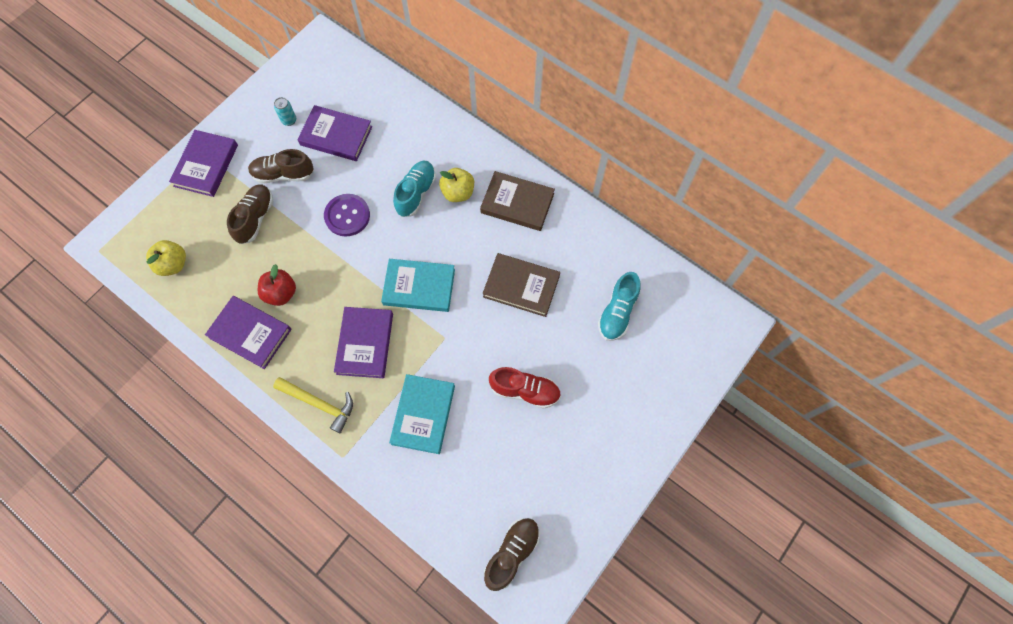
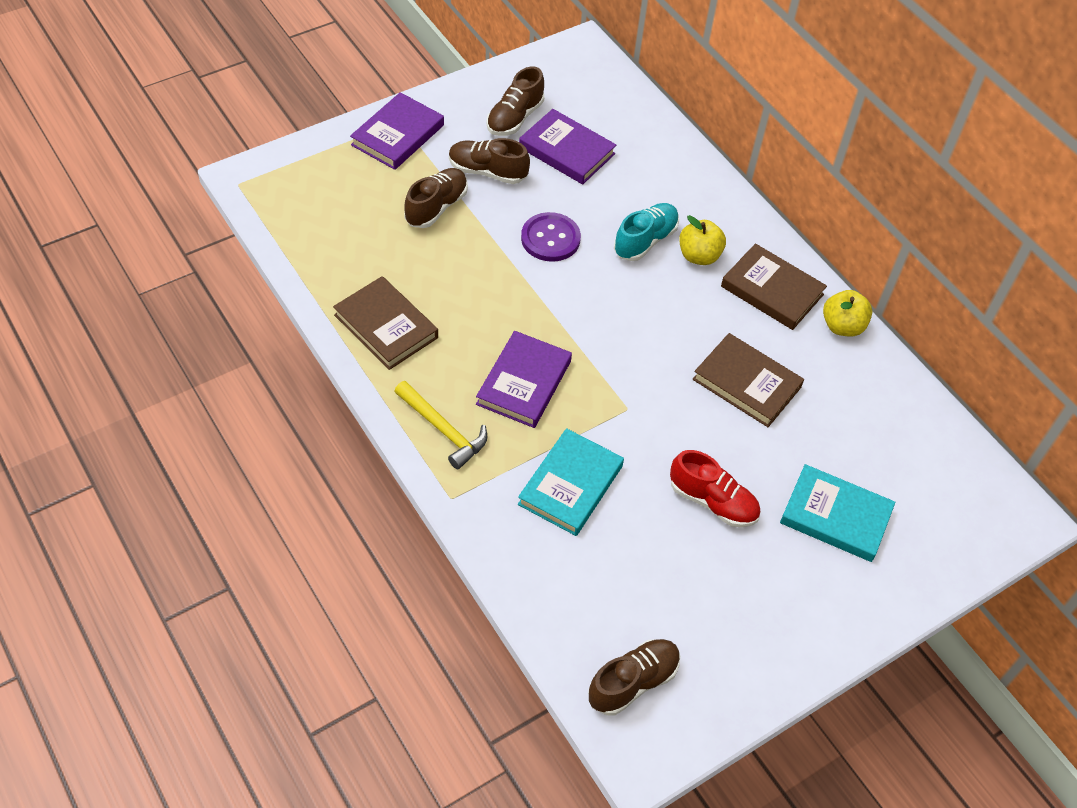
camera: 15 degrees right, 15 degrees down
(173, 264) = (320, 225): yellow apple -> yellow apple (842, 326)
(250, 333) = (386, 326): purple book -> brown book
(281, 293) = (439, 295): red apple -> none
(289, 120) = (515, 118): turquoise can -> brown shoe
(419, 287) = (614, 343): turquoise book -> turquoise book (835, 516)
(617, 312) = (865, 453): turquoise shoe -> none

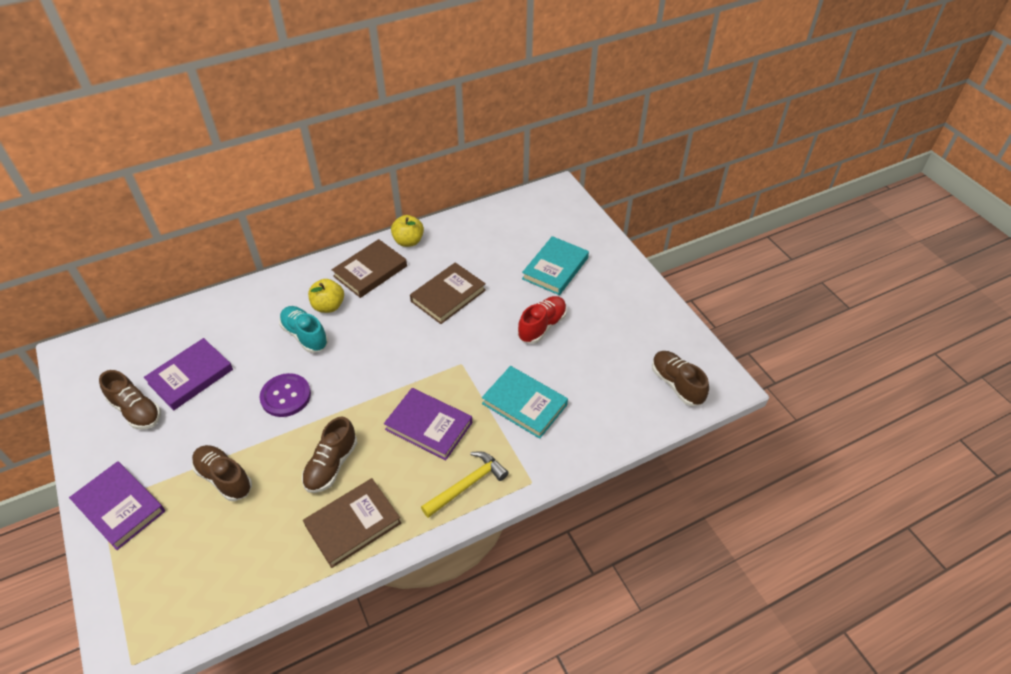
camera: 80 degrees left, 5 degrees down
(487, 172) = (194, 436): brown shoe -> brown shoe (331, 465)

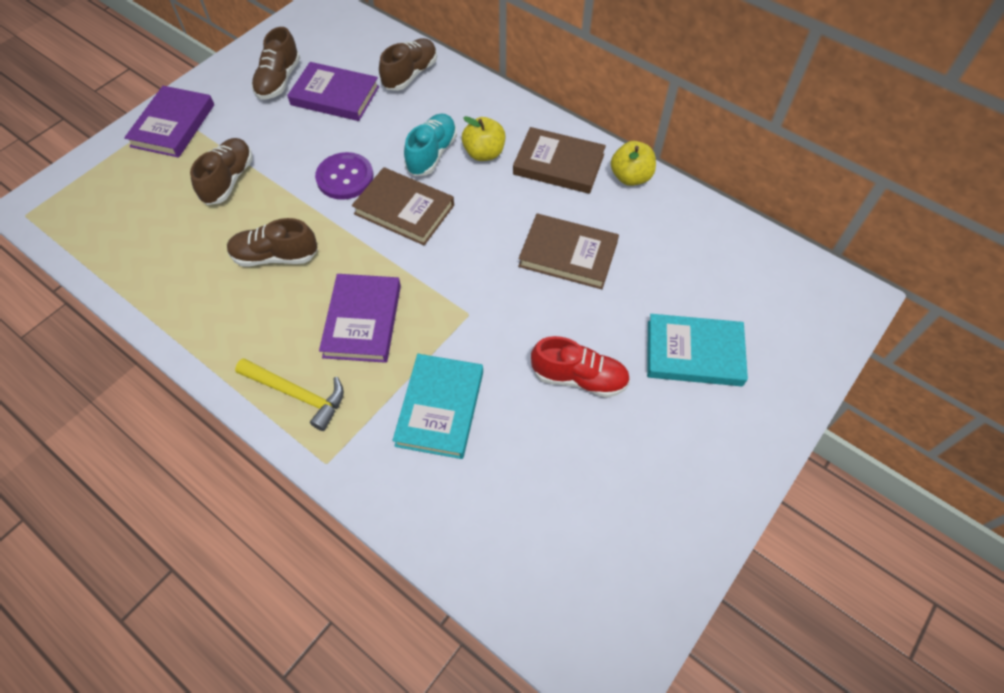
camera: 65 degrees right, 10 degrees up
(353, 524) = (210, 309): brown book -> brown book (404, 209)
(676, 384) = (571, 596): brown shoe -> brown shoe (410, 74)

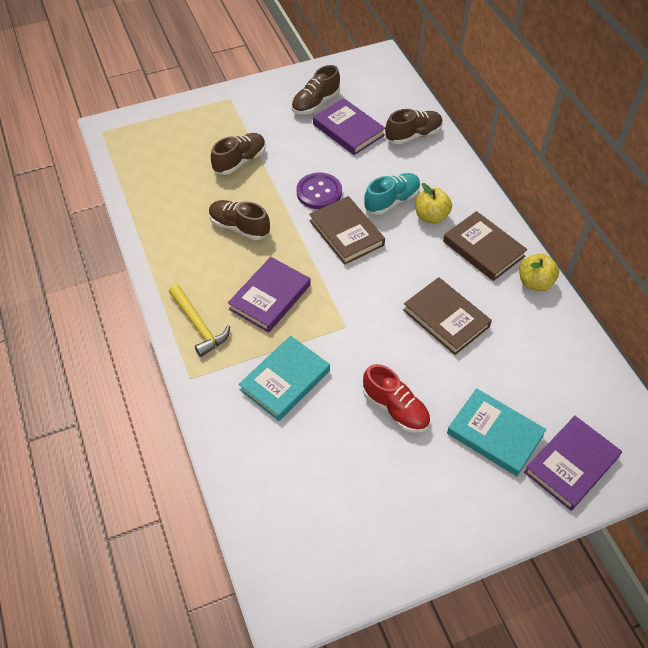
camera: 30 degrees right, 5 degrees down
(173, 125) = (226, 108): purple book -> purple book (571, 464)

